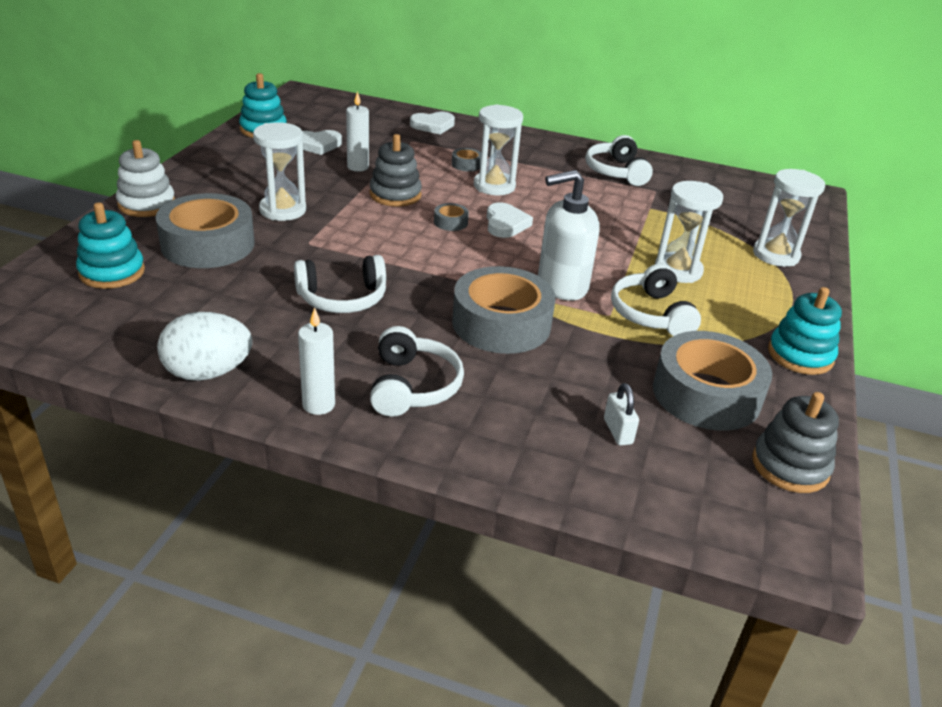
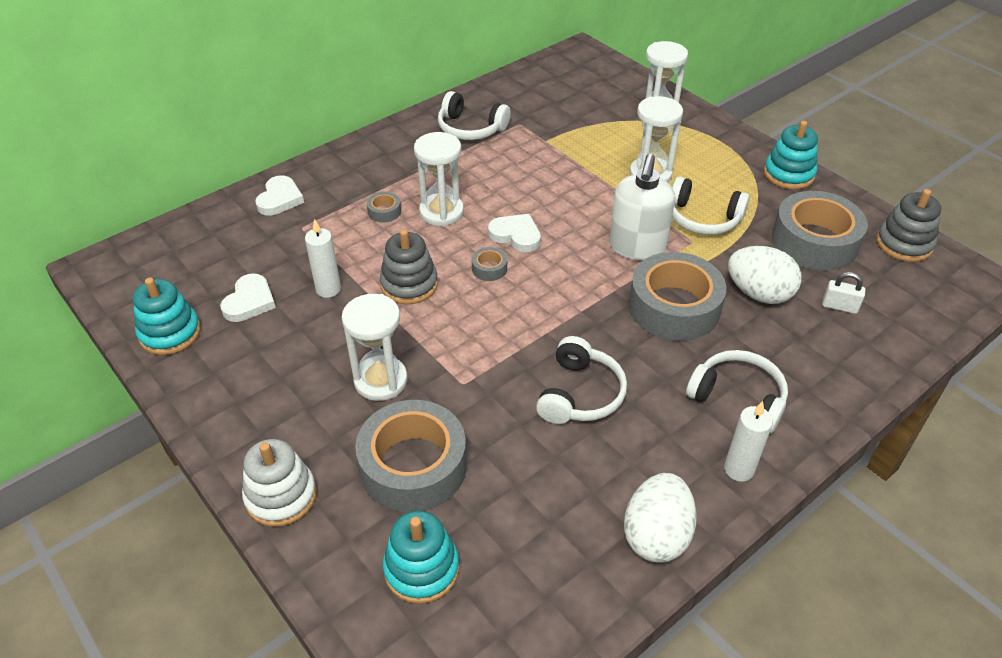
camera: 55 degrees left, 10 degrees up
(577, 371) = (758, 293): none -> white egg

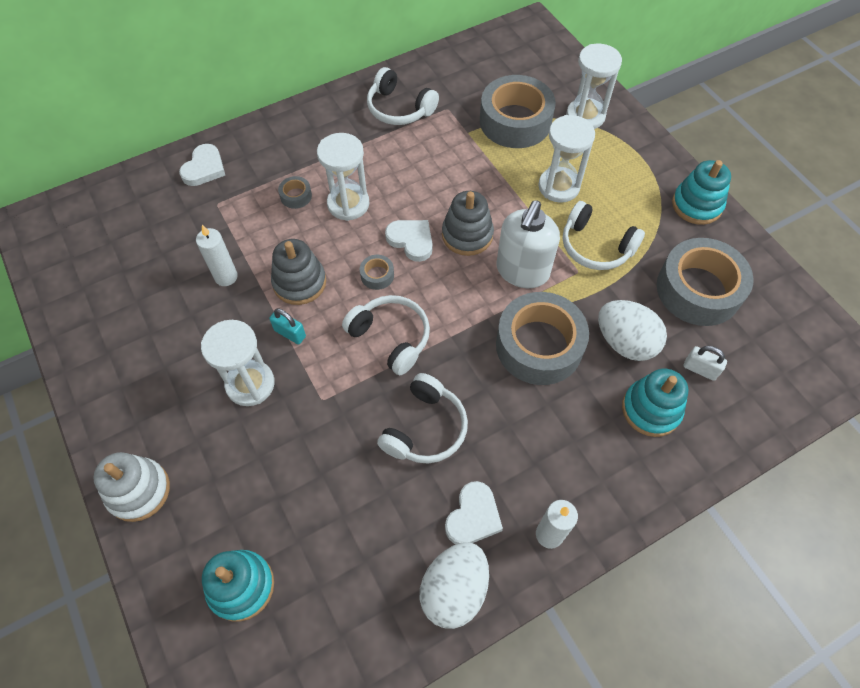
camera: 10 degrees right, 15 degrees up
(170, 333) = (79, 304): turquoise stacking toy -> turquoise stacking toy (651, 409)
(249, 301) = (154, 280): white heart -> white heart (473, 516)
(411, 330) = (290, 333): none -> turquoise padlock
(413, 466) = (258, 479): grey tape -> grey tape (515, 121)
(738, 398) = (571, 456): white headphones -> white headphones (391, 337)
(904, 244) = (788, 305): grey stacking toy -> grey stacking toy (467, 235)

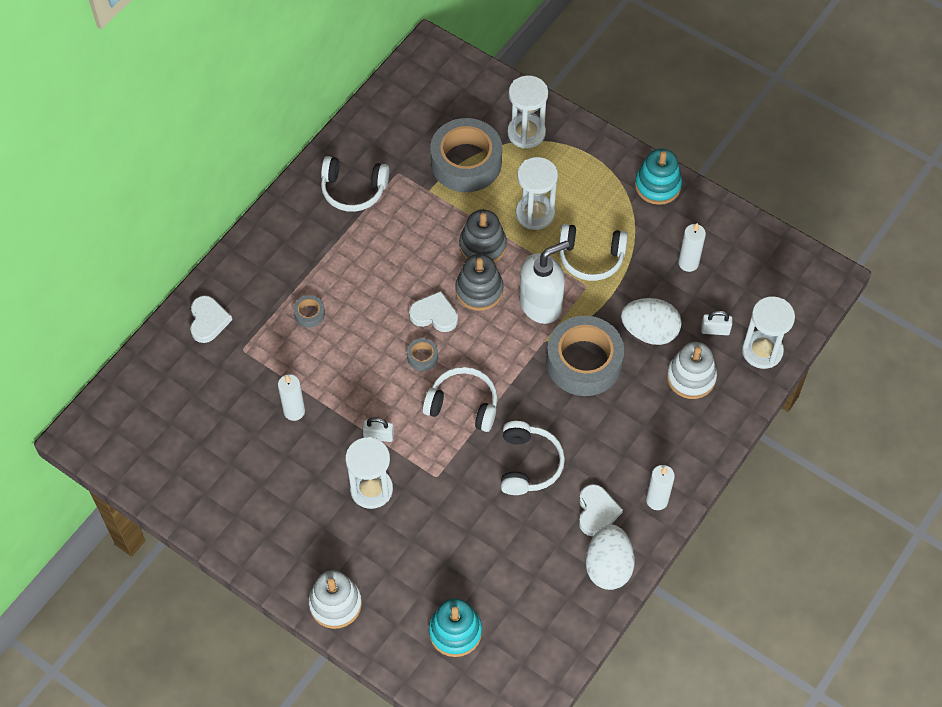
camera: 25 degrees left, 0 degrees up
(290, 333) = (378, 436): turquoise padlock -> white padlock
(299, 282) = (360, 390): grey stacking toy -> grey stacking toy (482, 246)
(348, 204) = (360, 303): white hourglass -> white hourglass (762, 351)
(522, 271) = (541, 304): white soap dispenser -> white soap dispenser turned 120 degrees counterclockwise
(651, 409) = (691, 377): turquoise stacking toy -> white stacking toy
(698, 290) = (688, 263): grey tape -> white candle

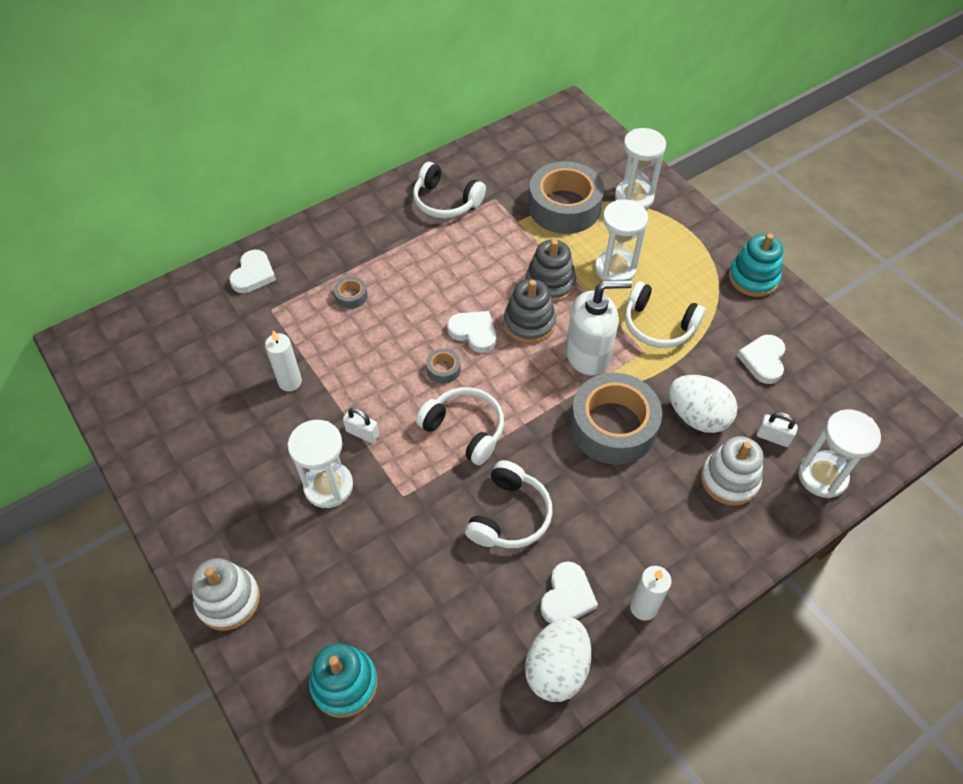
camera: 20 degrees right, 5 degrees down
(688, 263) = (763, 360): white candle -> white heart

